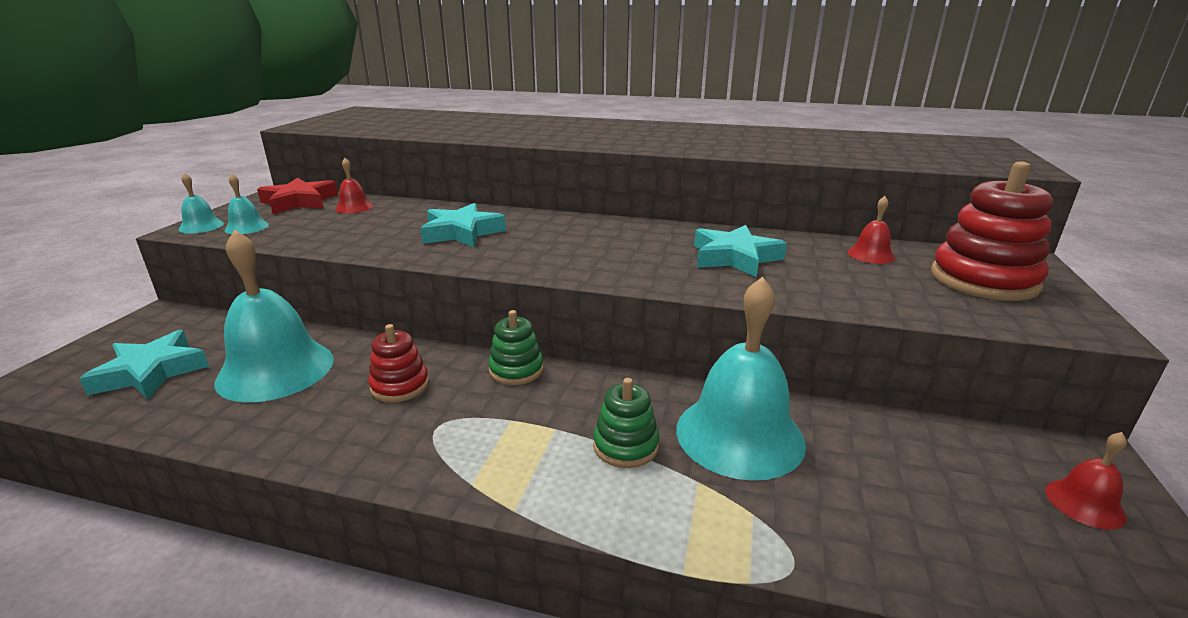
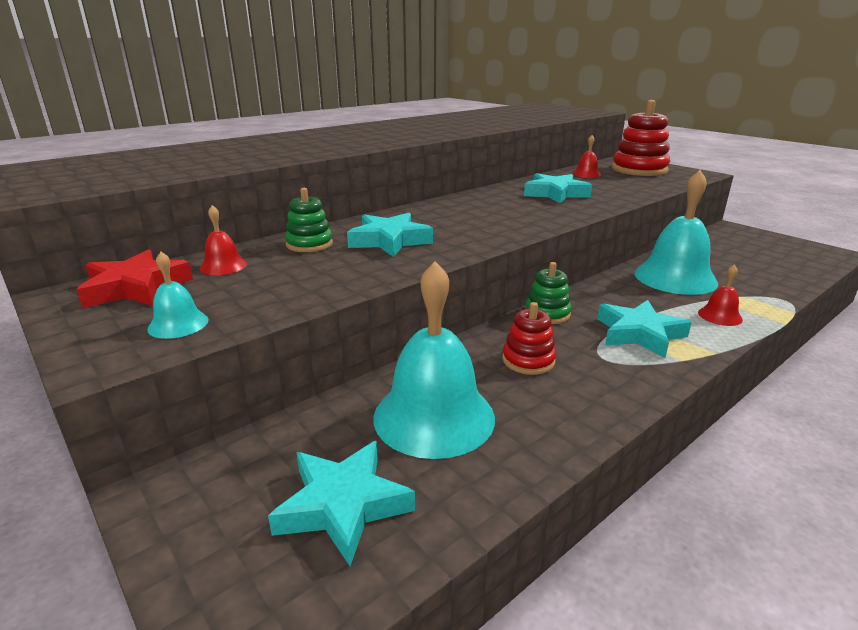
camera: 55 degrees left, 0 degrees up
(201, 226) = (109, 352): turquoise bell -> none
(519, 439) = (639, 334): none -> turquoise star
(625, 446) = (667, 306): green stacking toy -> green stacking toy (309, 244)
(1084, 503) = (761, 240): red bell -> red bell (720, 316)

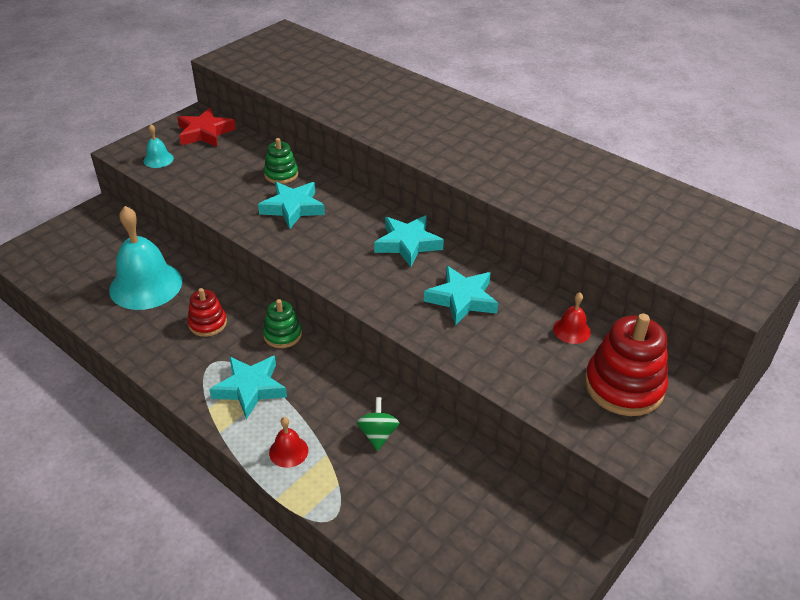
camera: 80 degrees right, 15 degrees up
(223, 266) = (238, 151): red bell -> none
(343, 505) = (81, 264): turquoise star -> turquoise star (407, 244)
(675, 278) = (378, 434): turquoise bell -> green spinning top

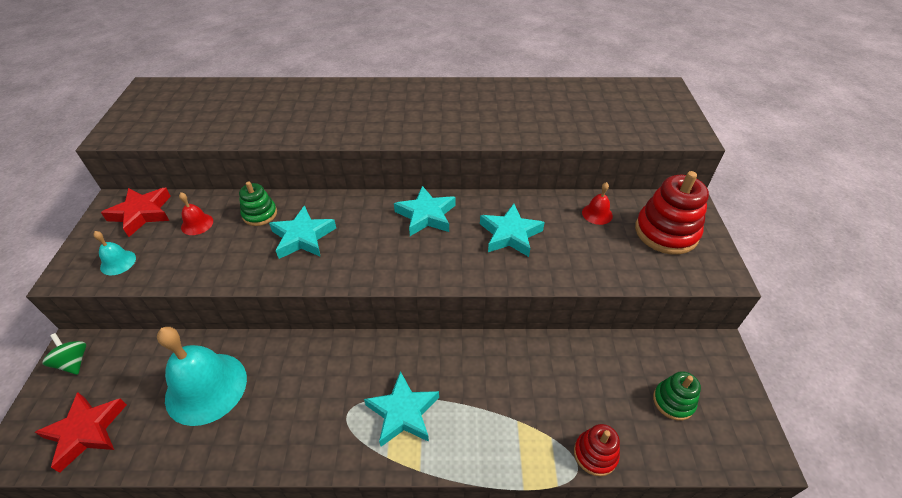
camera: 40 degrees left, 5 degrees up
(59, 267) = (86, 431): none -> red star
(207, 323) = (305, 383): red stacking toy -> red stacking toy (595, 454)
(282, 335) = (379, 348): green stacking toy -> green stacking toy (673, 401)
(288, 451) = (489, 441): red bell -> red bell (197, 224)
(378, 434) = (533, 376): green spinning top -> green spinning top (73, 362)

